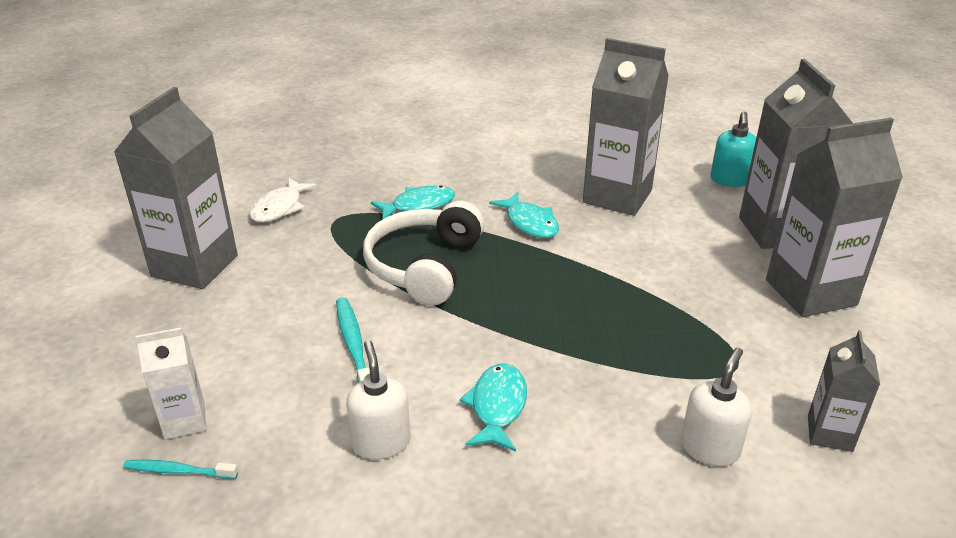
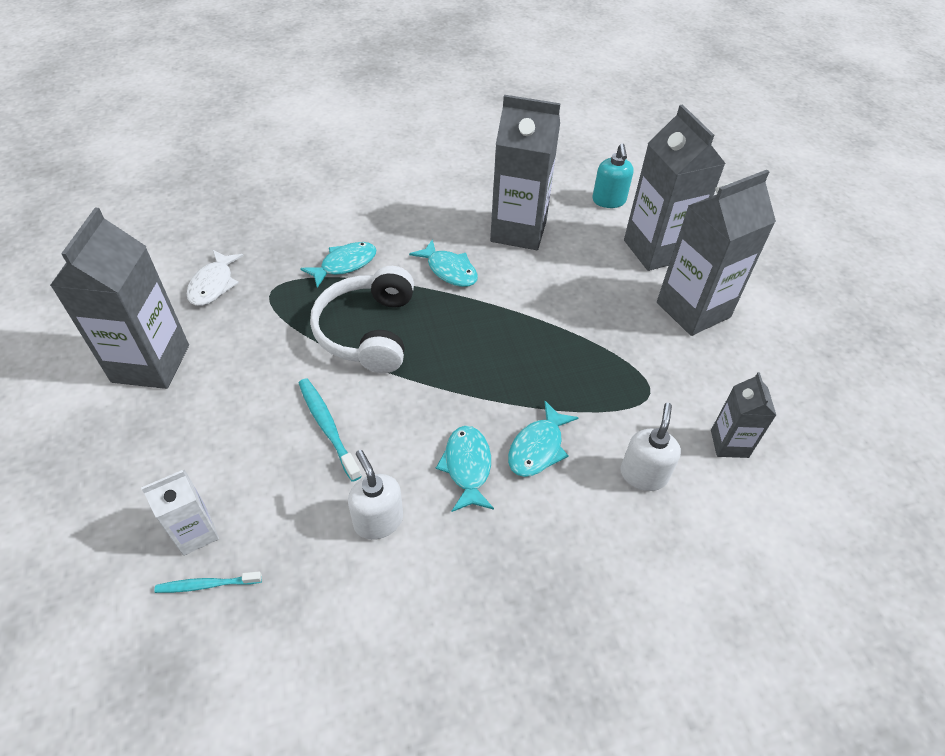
camera: 15 degrees left, 15 degrees up
(586, 401) = (538, 447): none -> turquoise fish

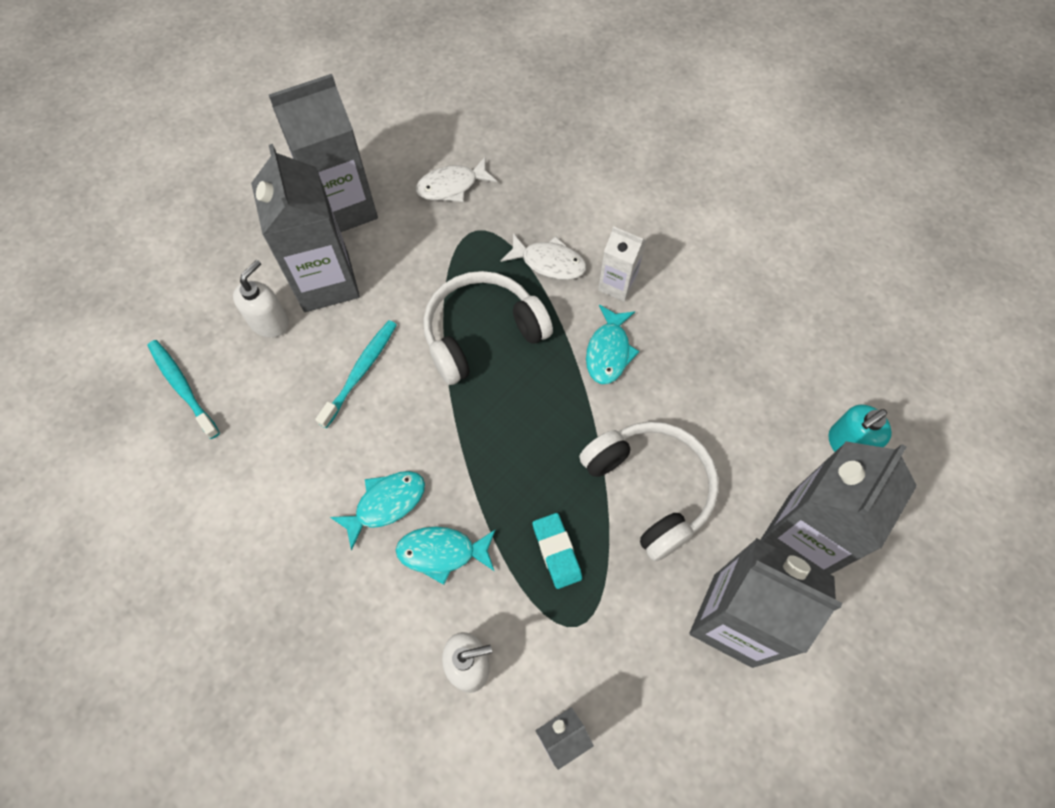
camera: 60 degrees right, 15 degrees up
(196, 533) = (218, 350): white carton -> white carton (617, 285)
(207, 585) = (183, 387): turquoise toothbrush -> turquoise toothbrush, size x1.53
(345, 264) = (549, 262): turquoise fish -> white fish
(378, 520) = (295, 467): white soap dispenser -> white soap dispenser (270, 322)
(518, 231) = (717, 380): grey carton -> grey carton (326, 282)
(572, 302) = (650, 489): none -> white headphones
(585, 376) = (557, 551): none -> turquoise eraser

